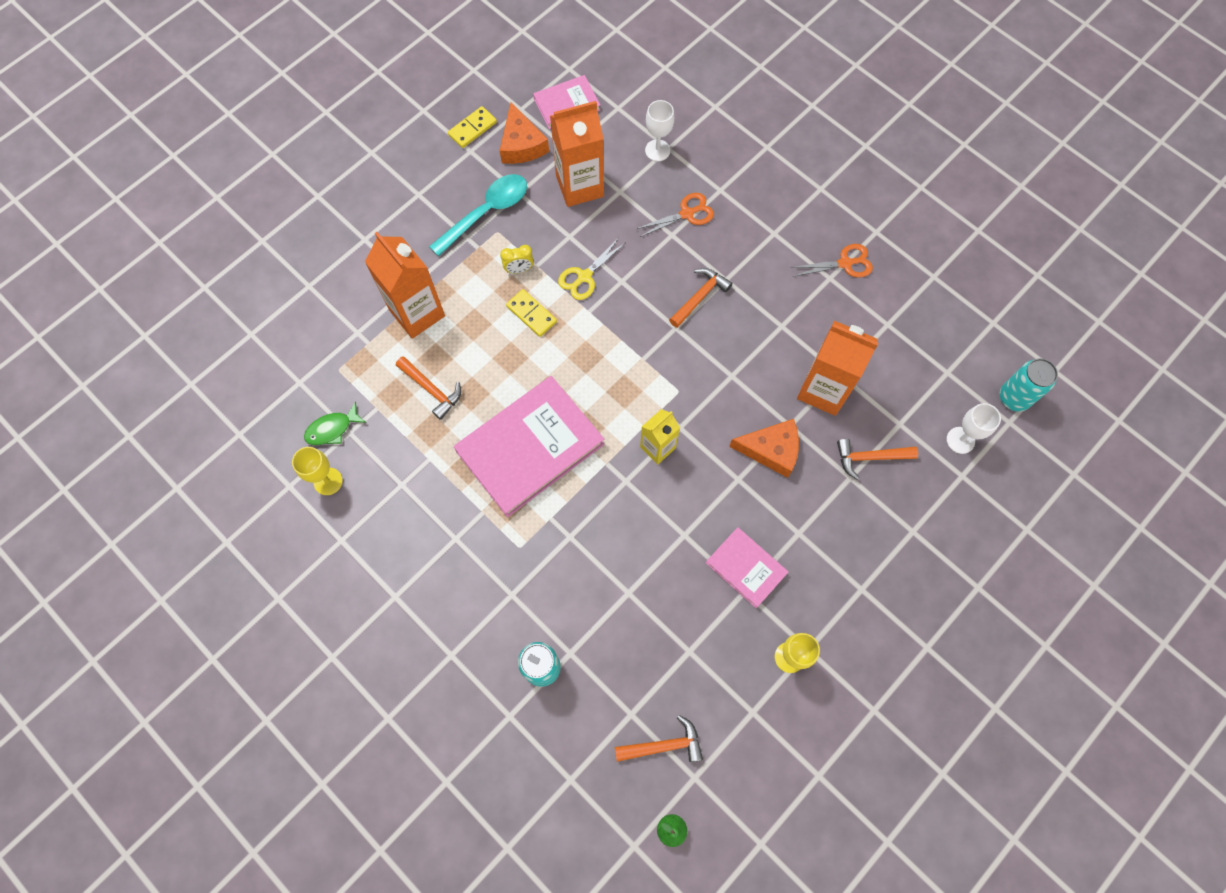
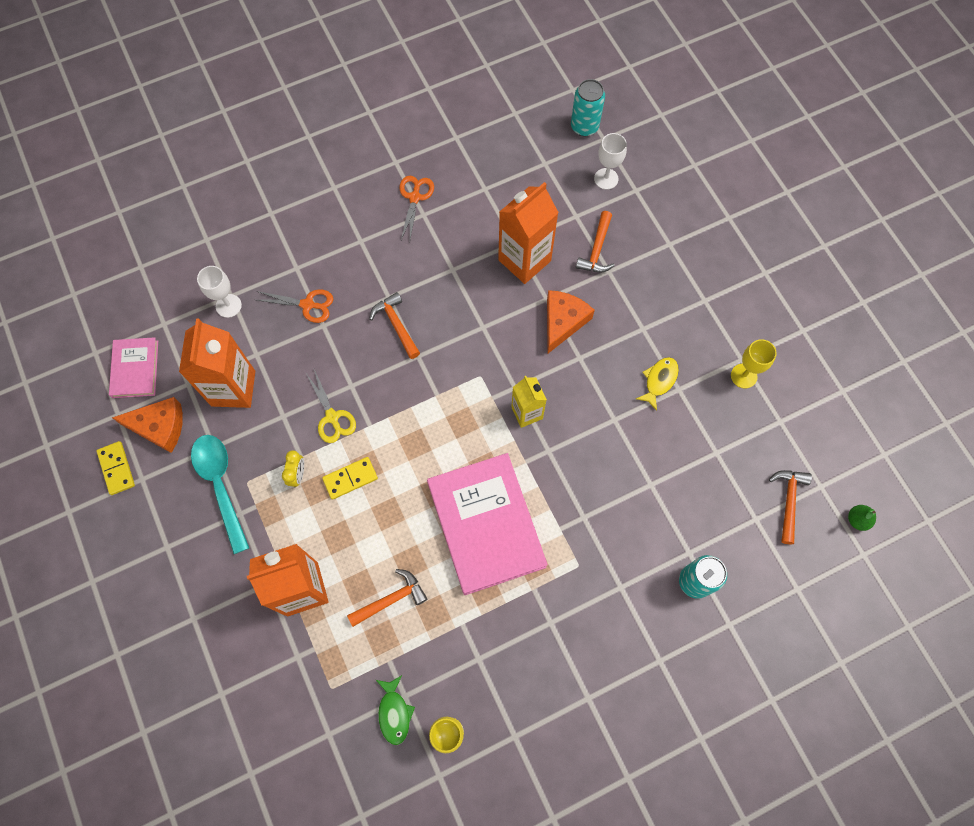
camera: 70 degrees left, 0 degrees up
(687, 214) = (307, 305): orange scissors -> orange scissors turned 105 degrees clockwise
(746, 568) = (659, 381): pink book -> yellow fish

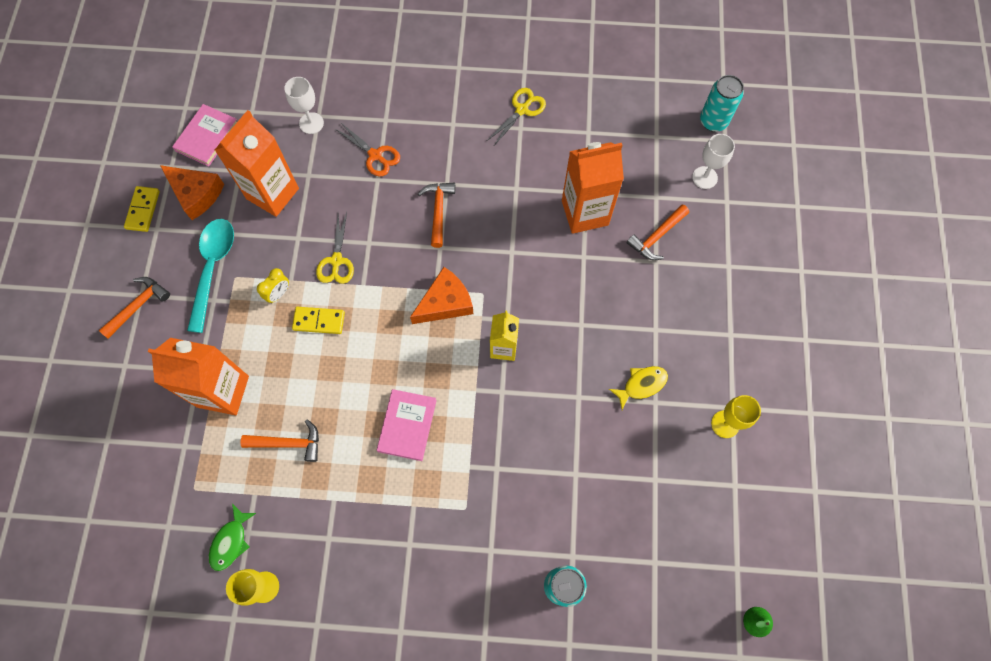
camera: 30 degrees right, 0 degrees up
(415, 197) = (522, 110): orange scissors -> yellow scissors
(485, 524) = (407, 425): pink book -> pink book, size x0.53
(563, 322) = (585, 285): orange cheese -> orange cheese (445, 302)
(788, 501) = (696, 564): orange hammer -> orange hammer (138, 306)

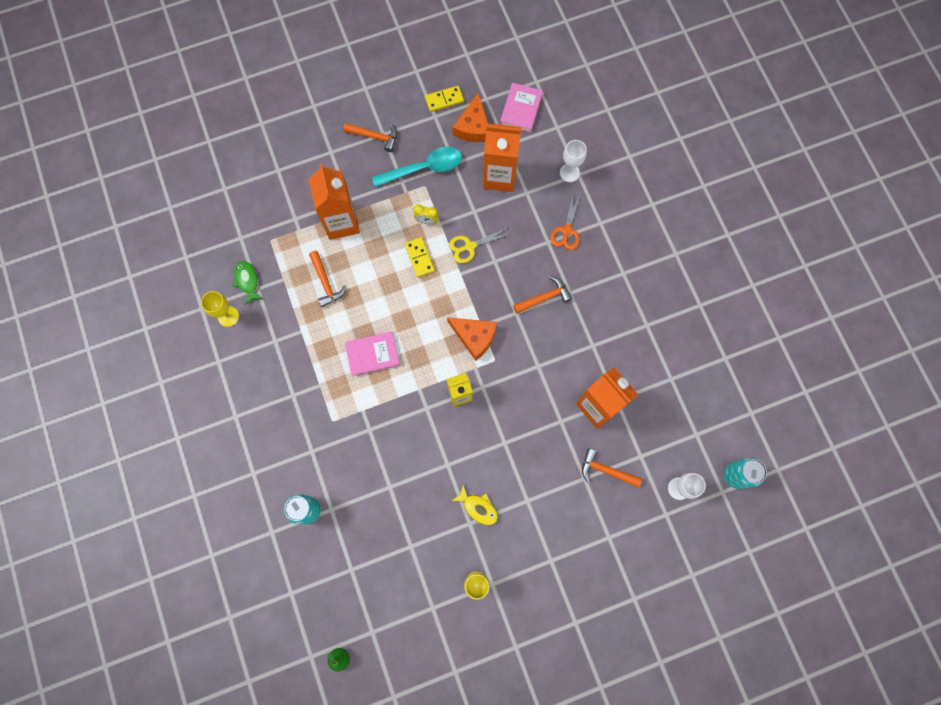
camera: 65 degrees right, 5 degrees up
(207, 137) = (521, 109): pink book -> pink book turned 75 degrees counterclockwise
(231, 542) = (247, 281): green fish -> green fish turned 75 degrees clockwise
(522, 110) = (664, 319): yellow scissors -> none

